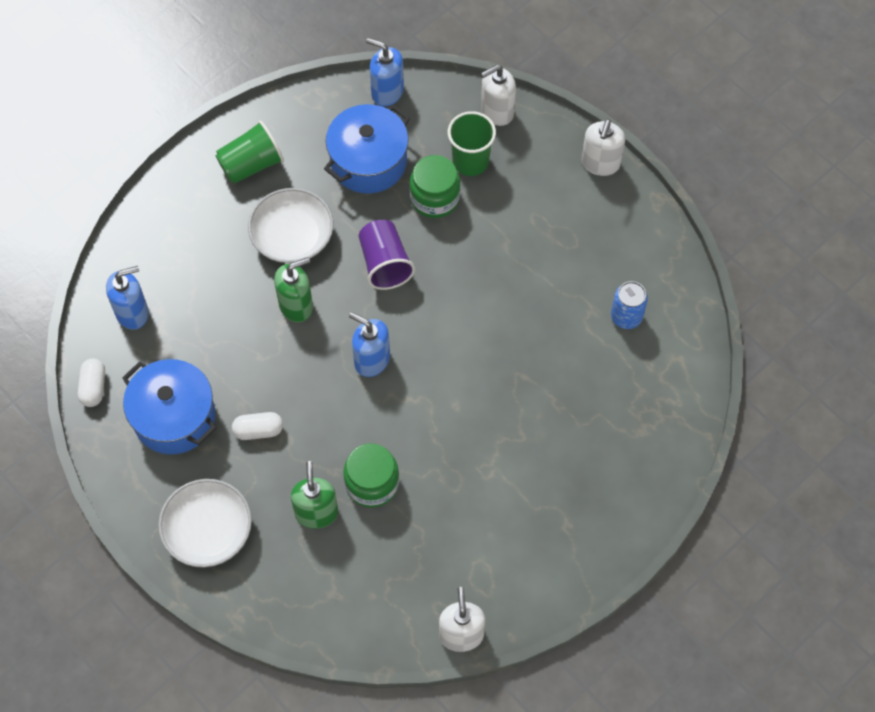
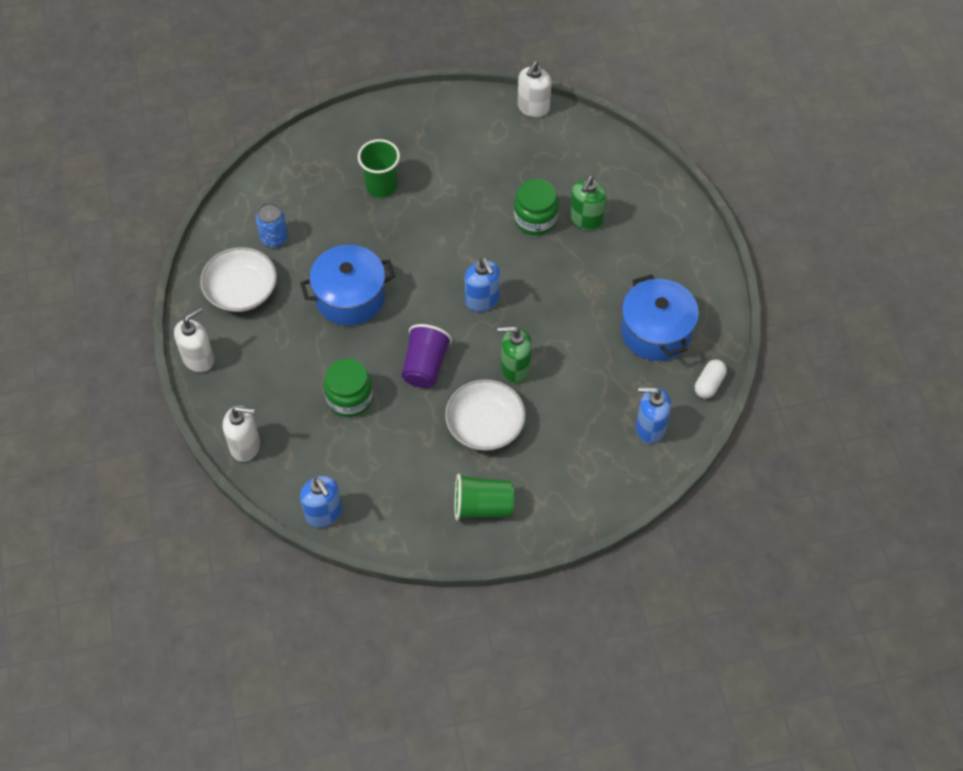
camera: 150 degrees left, 5 degrees down
(208, 531) = (670, 244): white bowl -> white bowl (241, 290)
(258, 430) = (597, 292): white capsule -> none
(368, 162) = (382, 457): blue pot -> blue pot (350, 297)
(470, 161) = (299, 414): green cup -> green cup (381, 186)

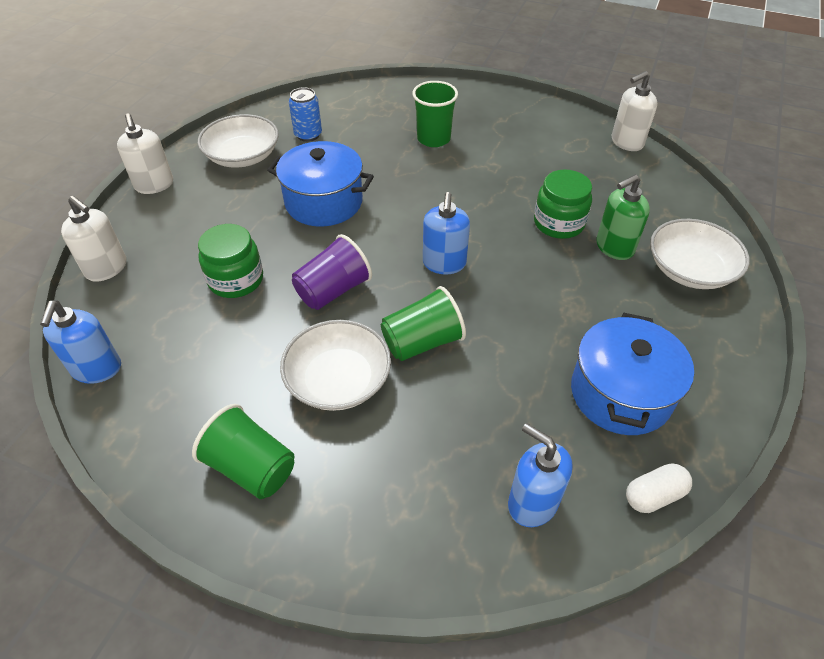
camera: 35 degrees right, 10 degrees down
(198, 358) = (154, 185): white soap dispenser -> white soap dispenser turned 75 degrees clockwise
(515, 368) = (422, 342): green soap dispenser -> green cup
(645, 211) = (690, 269): none -> white bowl

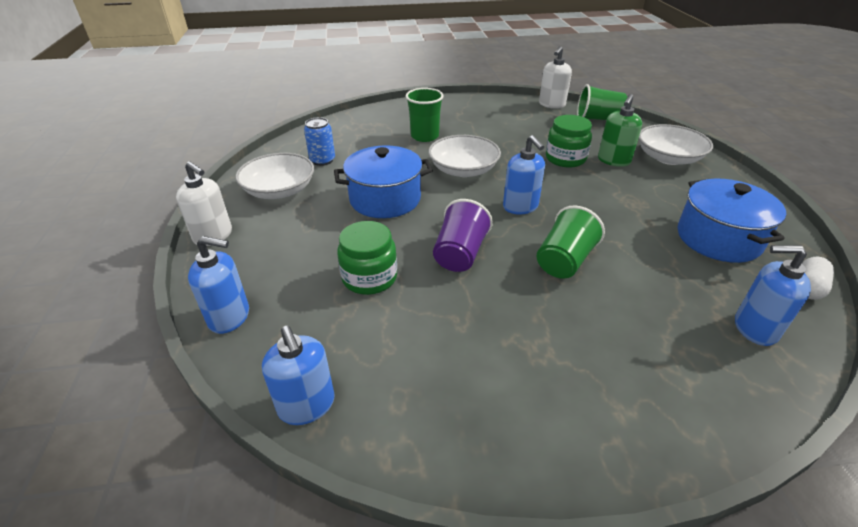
camera: 30 degrees left, 10 degrees down
(107, 268) = (229, 317): white soap dispenser -> blue soap dispenser
(251, 467) = (542, 412): green cup -> green cup (598, 119)
(338, 380) = (535, 313): white bowl -> white bowl (463, 169)

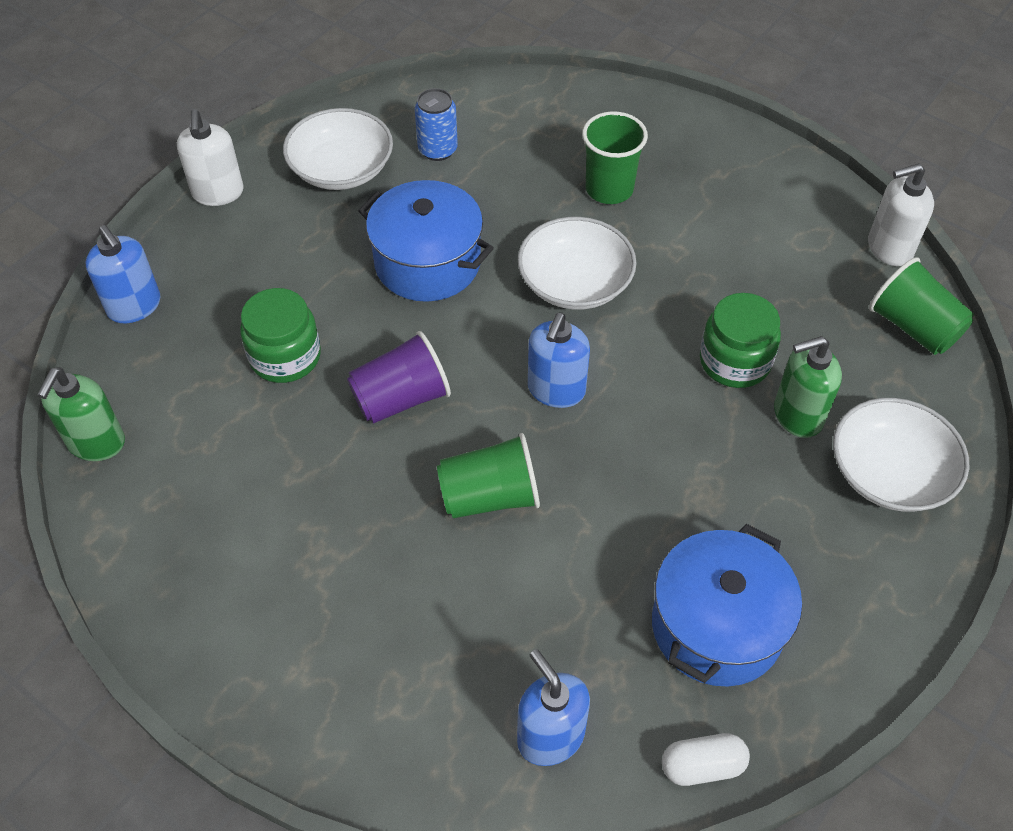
camera: 45 degrees right, 15 degrees up
(307, 405) = (96, 442): blue soap dispenser -> green soap dispenser

